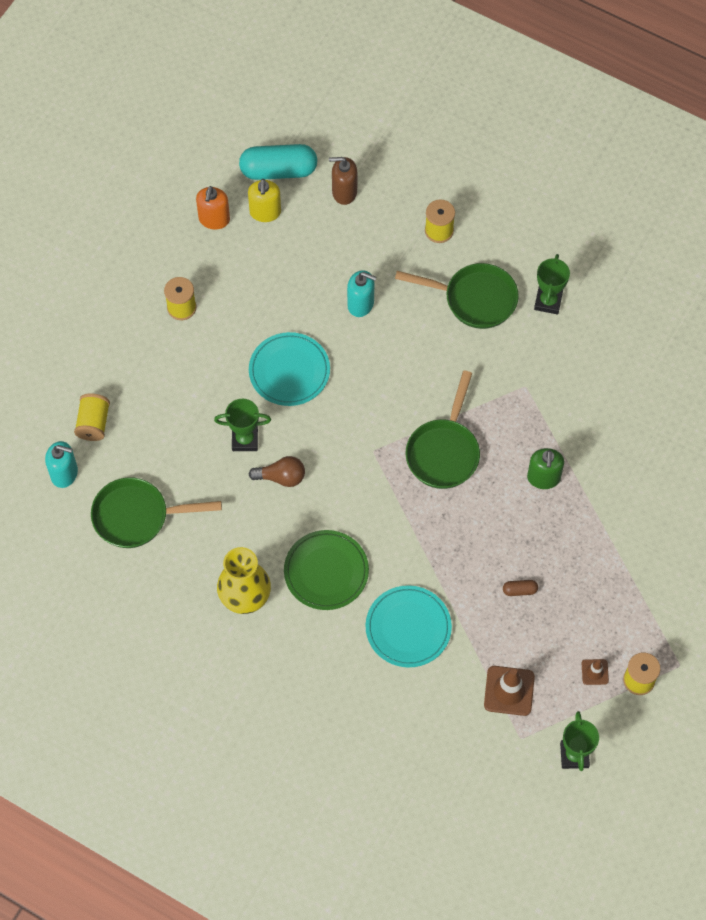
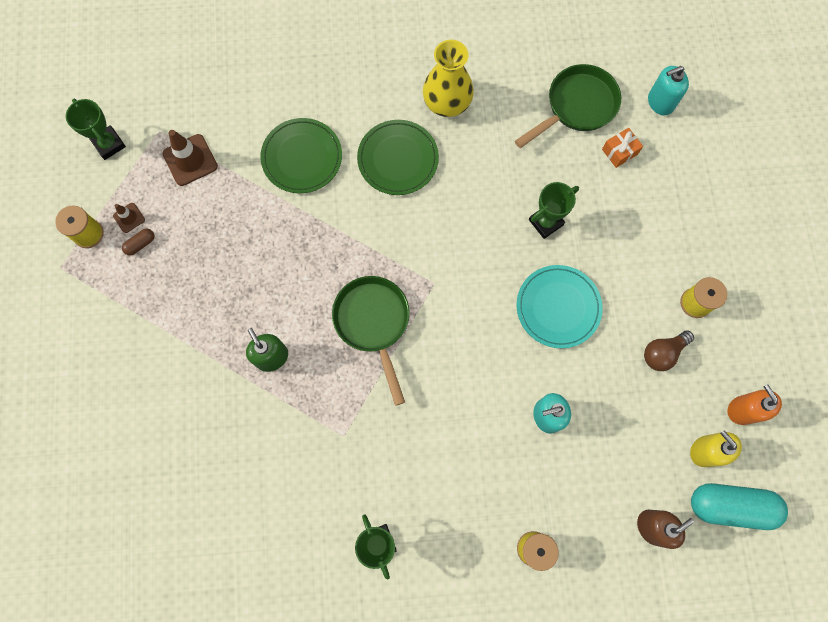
camera: 145 degrees right, 10 degrees up
(93, 423) = (675, 155): yellow spool -> none
(135, 456) = (619, 152): none -> orange gift
(278, 170) = (730, 506): turquoise capsule -> turquoise capsule turned 45 degrees clockwise
(281, 477) = (491, 211): brown light bulb -> brown light bulb (662, 353)
(408, 628) = (302, 157): turquoise plate -> green plate
(474, 299) = (449, 495): green pan -> none
(519, 590) = (231, 244): brown capsule -> brown capsule (140, 244)

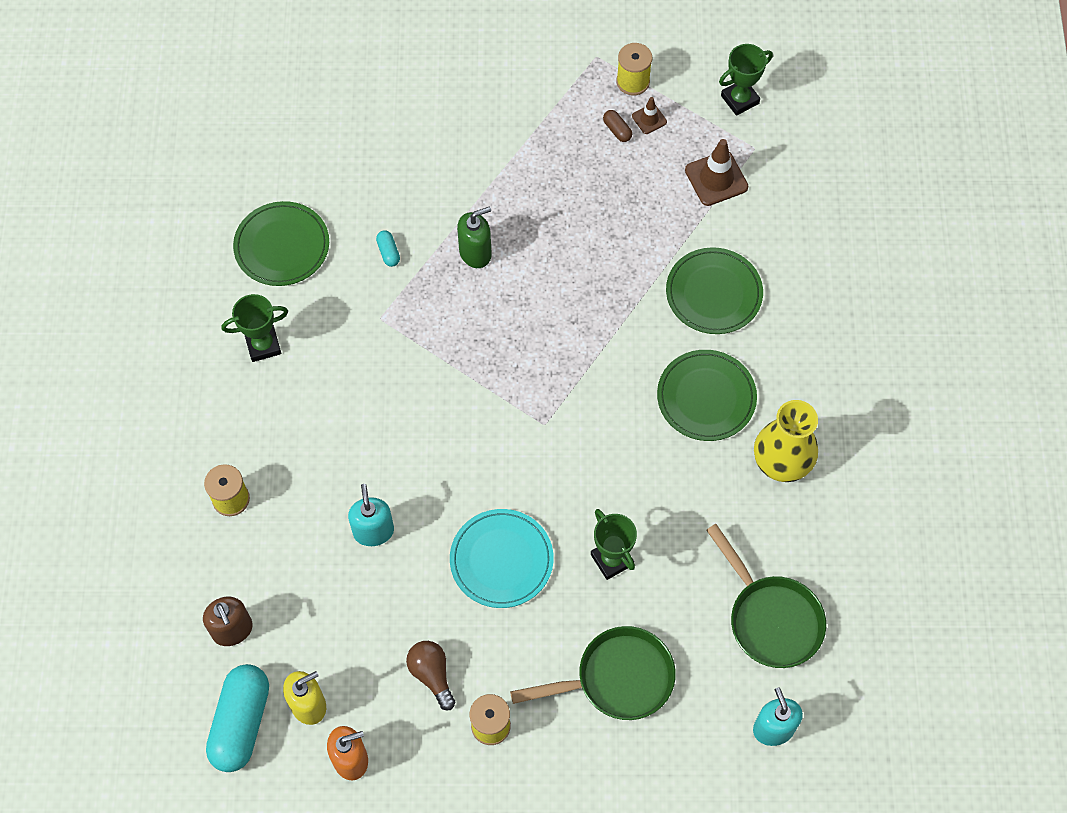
camera: 95 degrees right, 10 degrees down
(272, 540) = (282, 246): none -> green plate
(274, 436) = (388, 252): none -> turquoise capsule
(373, 323) = (503, 356): green pan -> green pan (617, 679)
(619, 152) = (703, 663): orange gift -> none

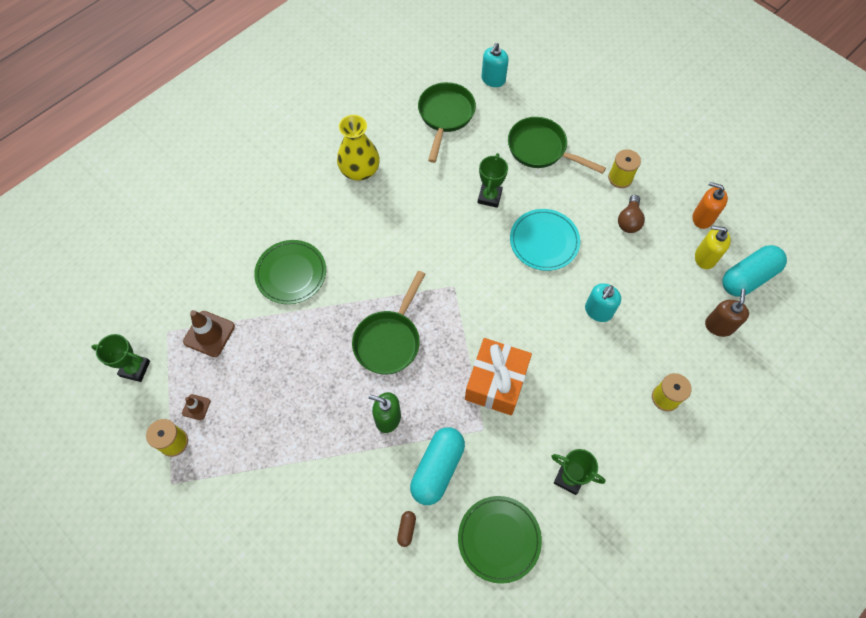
camera: 135 degrees left, 0 degrees up
(388, 252) = (437, 469): turquoise capsule -> turquoise capsule, size x2.39
(409, 369) = (496, 382): none -> orange gift
(549, 318) = (389, 340): none -> green pan
(617, 130) = (222, 418): brown capsule -> brown capsule (406, 529)
(706, 397) = (359, 227): green plate -> none

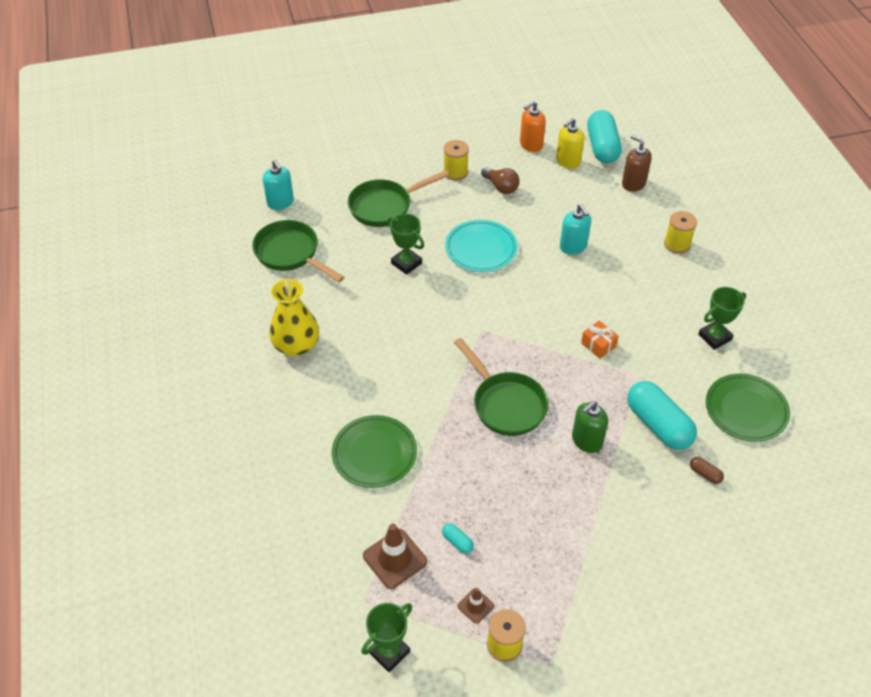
camera: 60 degrees left, 15 degrees down
(243, 368) = (457, 542): none -> turquoise capsule
(496, 382) = (598, 345): orange gift -> orange gift, size x0.47

